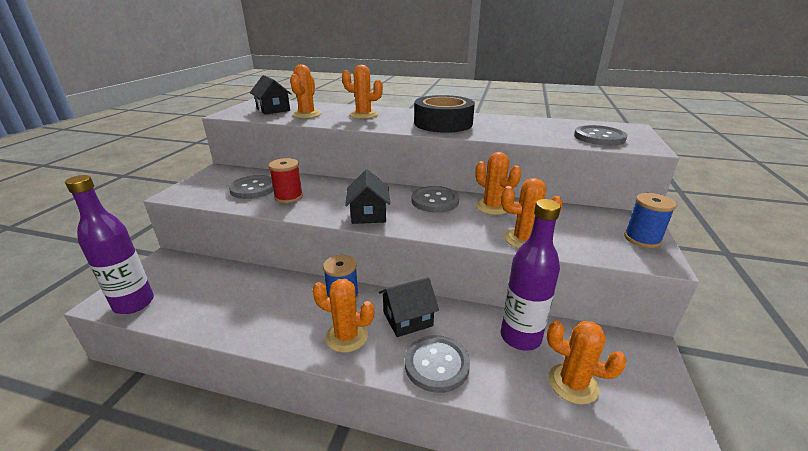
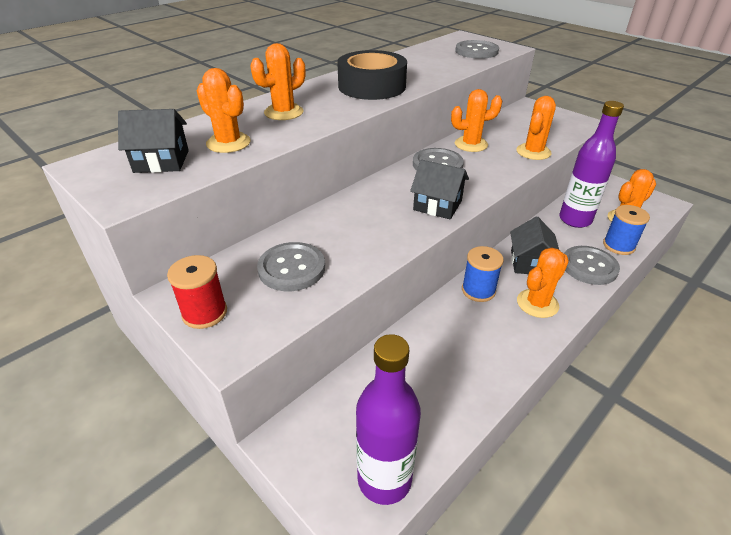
camera: 60 degrees left, 10 degrees up
(289, 197) = (347, 245): red spool -> red spool (205, 313)
(642, 239) = (557, 115): blue spool -> blue spool (618, 246)

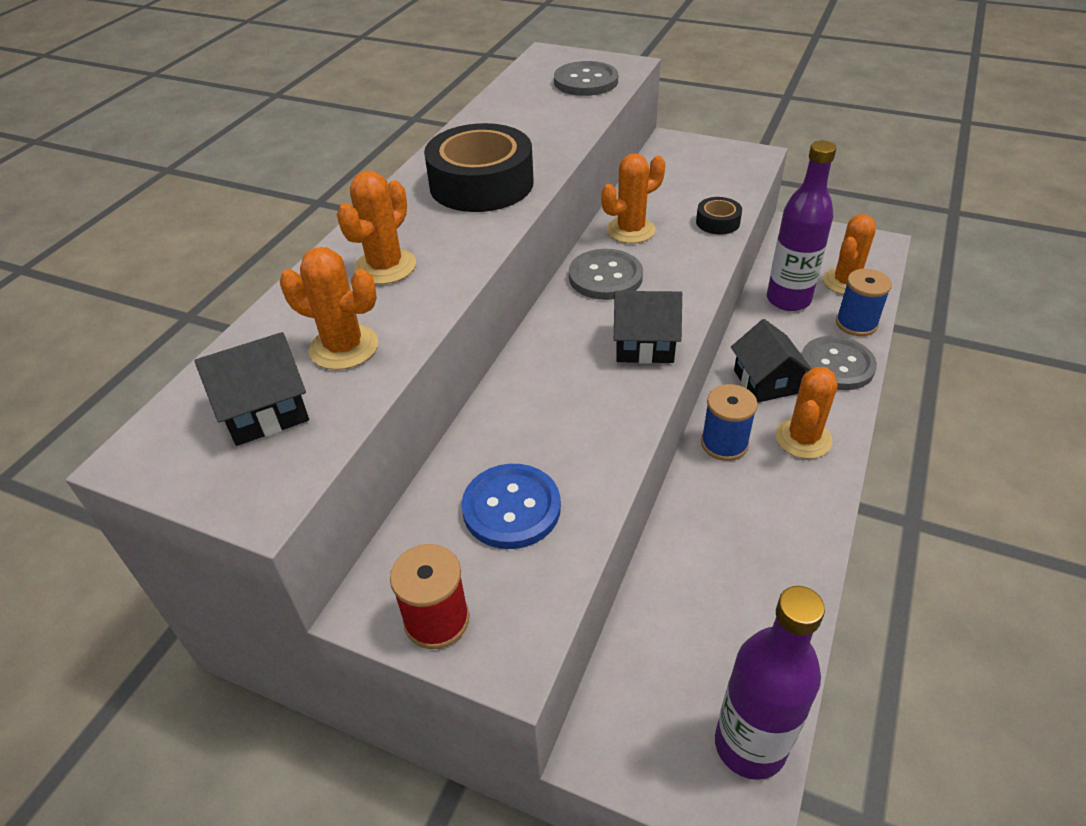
camera: 20 degrees left, 5 degrees up
(292, 268) = (511, 508): grey button -> blue button
(533, 152) = (717, 222): orange cactus -> black tape

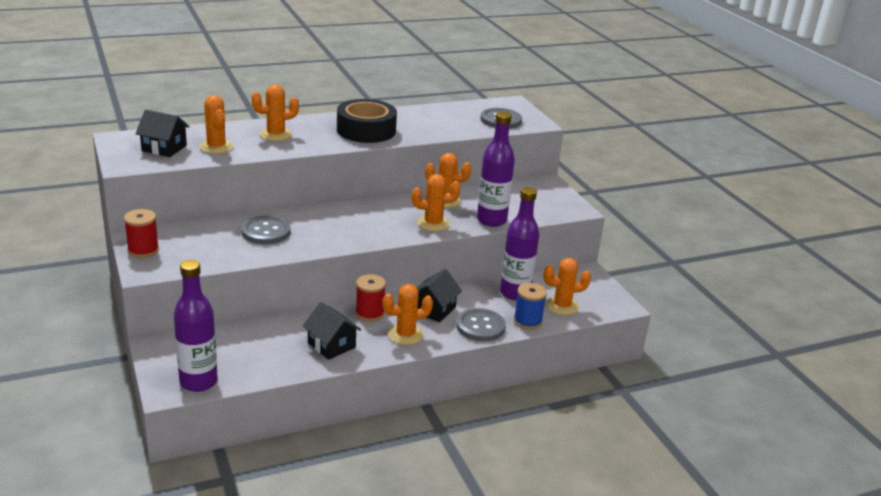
camera: 40 degrees right, 15 degrees down
(511, 508) = (216, 243): blue button -> none
(605, 277) = (396, 208): grey button -> grey button (266, 232)
(644, 345) = (360, 235): black house -> black house (331, 345)
(679, 268) = (433, 223): none -> orange cactus
(717, 222) = (491, 220): black tape -> purple bottle
(724, 444) = (369, 313): blue spool -> red spool

